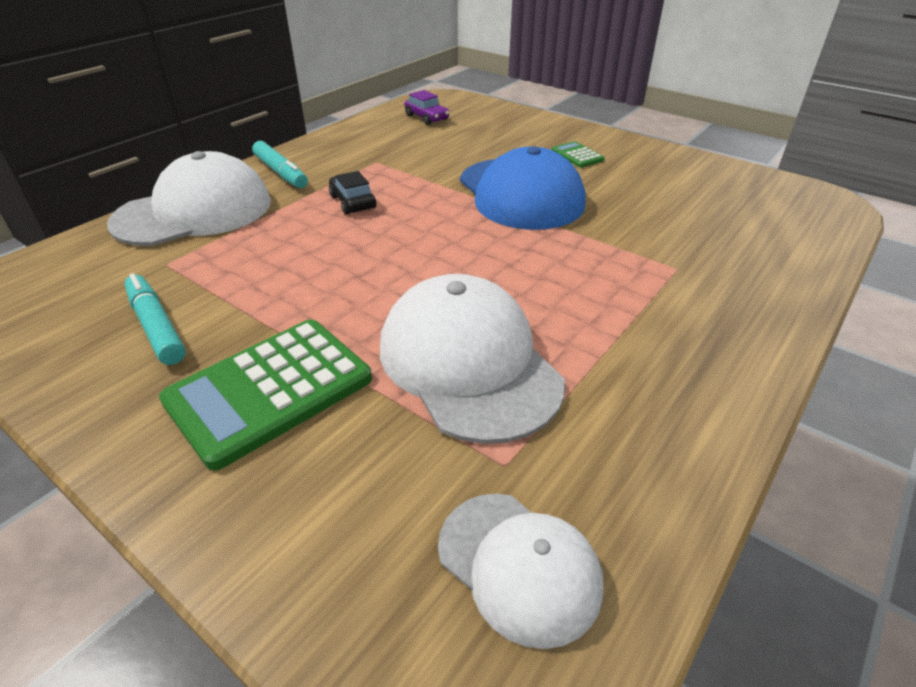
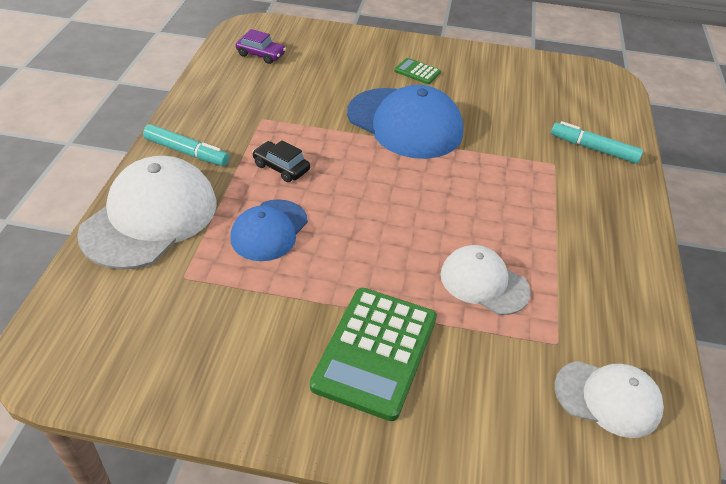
camera: 30 degrees left, 5 degrees up
(157, 326) = (239, 335): turquoise marker -> turquoise marker (593, 149)
(285, 248) = (269, 230): none -> blue cap
(468, 363) = (484, 283): white cap -> white cap, size x0.59

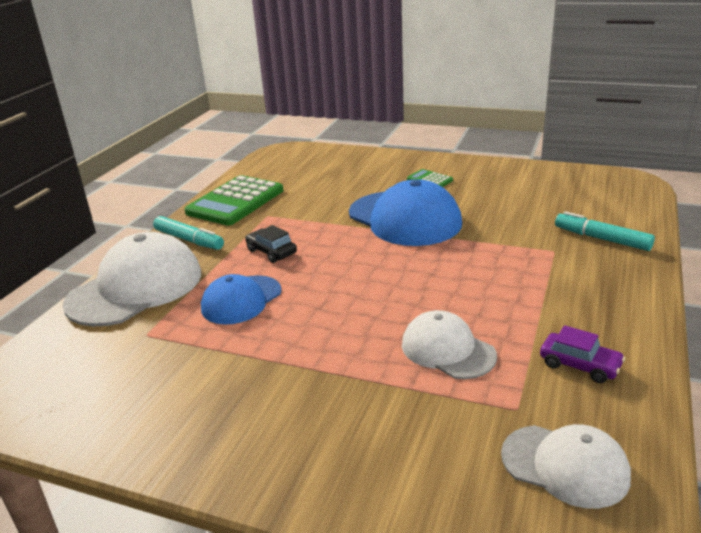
camera: 15 degrees right, 15 degrees down
(261, 55) = (284, 170): purple car -> purple car (579, 365)
(375, 352) = (310, 405): green calculator -> green calculator (235, 201)

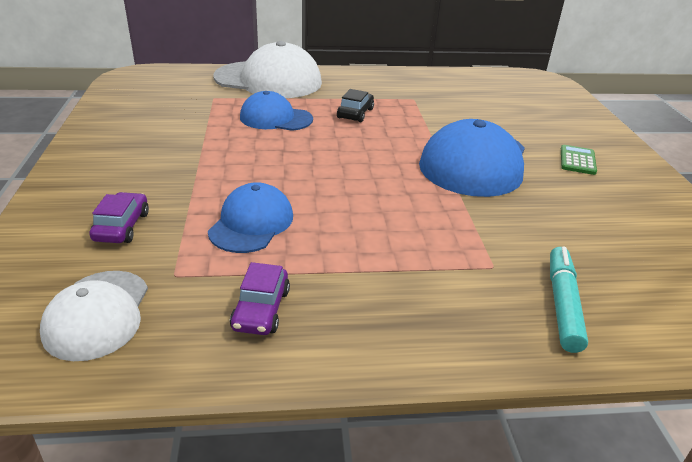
camera: 60 degrees right, 5 degrees up
(189, 240) = (347, 80): turquoise marker -> none
(235, 201) = (424, 81): green calculator -> none
(415, 438) = (122, 226): none -> purple car
(447, 350) = (251, 223): white cap -> blue cap

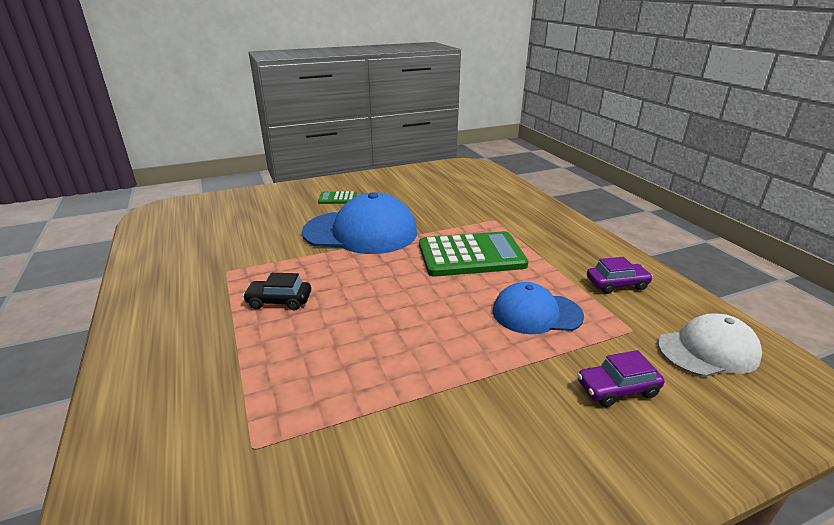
camera: 105 degrees left, 5 degrees down
(268, 80) = (161, 405): white cap -> none
(275, 118) = (313, 357): blue cap -> none
(390, 217) = (471, 255): none -> green calculator
(562, 304) = (508, 203): turquoise marker -> none

